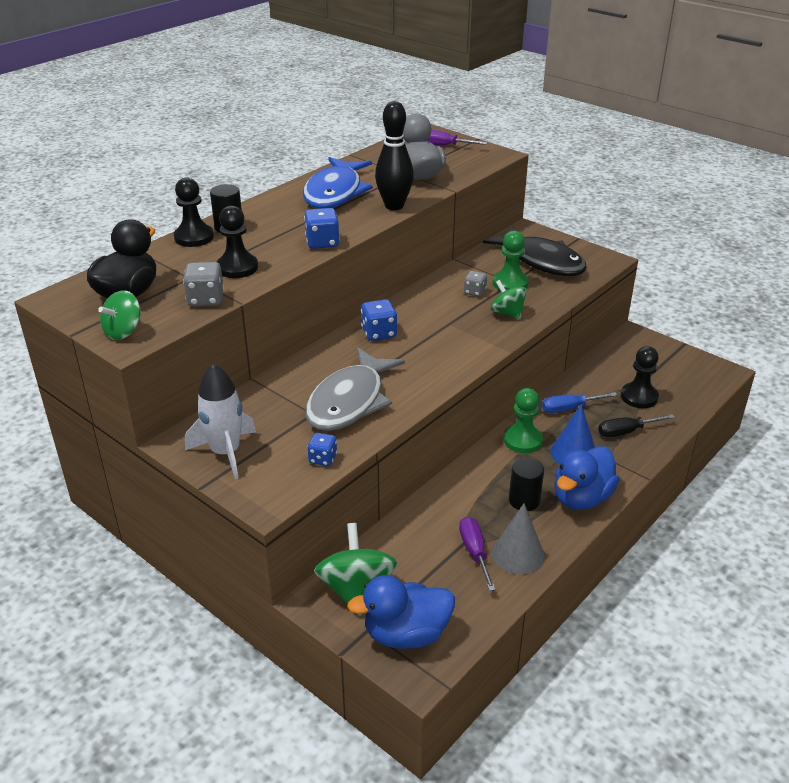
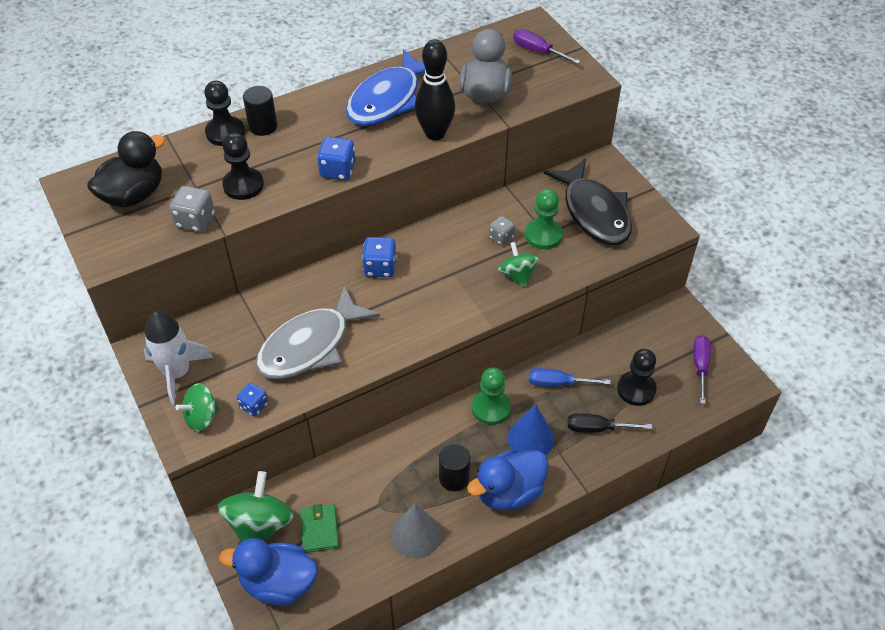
camera: 20 degrees right, 15 degrees up
(123, 331) = (108, 243): green spinning top -> green spinning top (202, 417)
(420, 577) = (319, 529): none -> green wallet
(474, 552) = (379, 520): purple screwdriver -> purple screwdriver (700, 366)

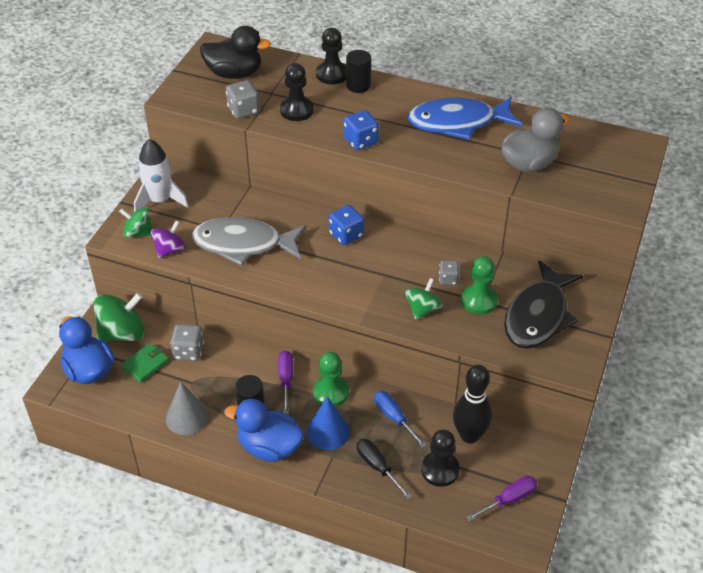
camera: 50 degrees right, 5 degrees down
(254, 406) = (170, 250): blue dice -> purple spinning top
(339, 484) = (188, 351): none -> grey dice
(435, 134) = (454, 164): black bowling pin -> black bowling pin (469, 435)
(537, 51) = (614, 164): purple screwdriver -> purple screwdriver (286, 380)

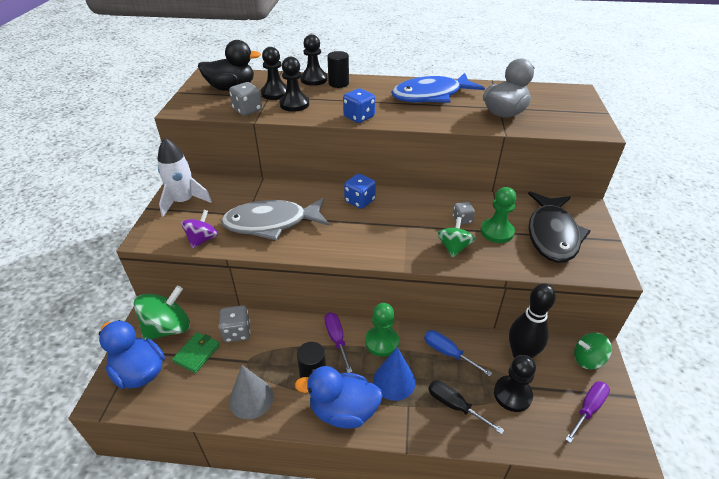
camera: 15 degrees left, 5 degrees down
(138, 233) = (168, 230): green spinning top -> green spinning top (587, 359)
(281, 89) = (275, 93): none -> black pawn

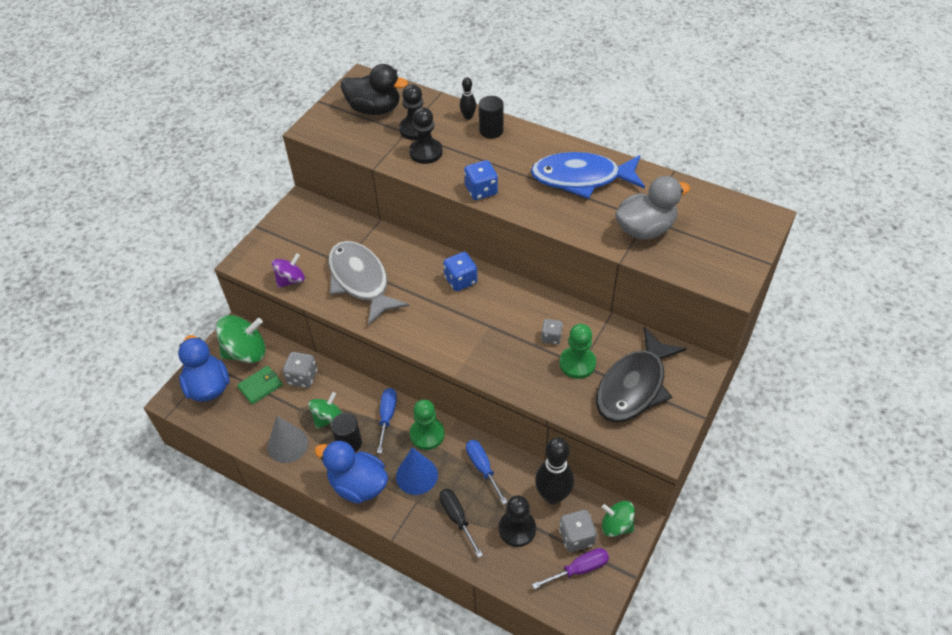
camera: 25 degrees right, 10 degrees up
(184, 201) = (292, 228): white rocket -> none
(247, 110) = (374, 148): grey dice -> grey dice (576, 537)
(271, 223) = (361, 281): grey fish -> grey fish turned 45 degrees clockwise
(314, 79) = (468, 117): black pawn -> black bowling pin
(337, 339) = (387, 417): purple screwdriver -> blue screwdriver
(454, 247) = (520, 367): green spinning top -> green spinning top (328, 418)

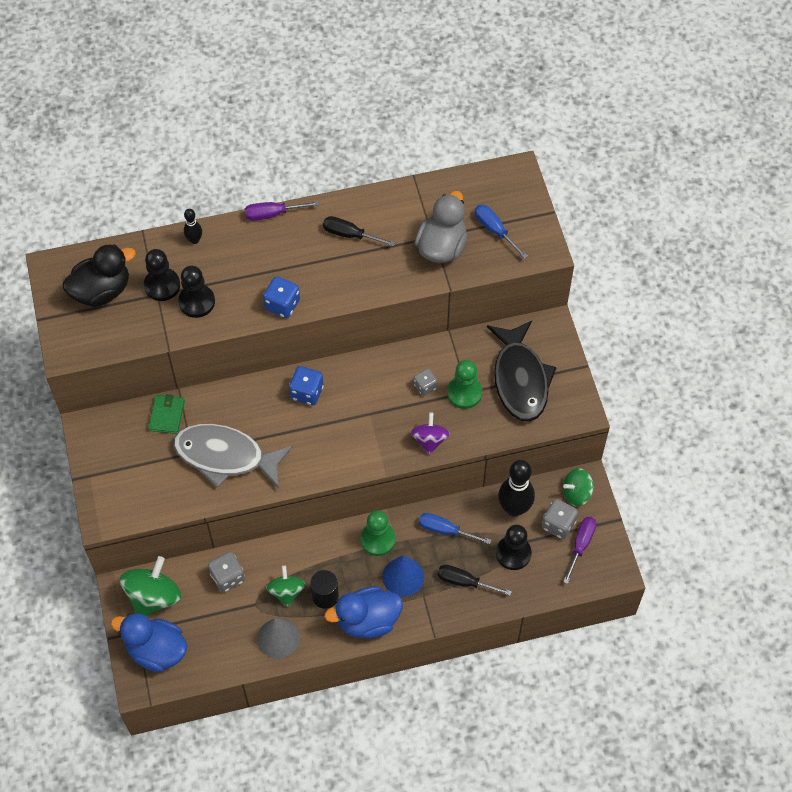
camera: 45 degrees left, 10 degrees up
(260, 386) = (201, 613): green wallet -> green wallet (167, 415)
(291, 280) = (165, 502): purple spinning top -> purple spinning top (429, 440)
(387, 417) = (332, 551): blue screwdriver -> blue screwdriver (495, 230)
(491, 131) = (229, 240): black cylinder -> none
(539, 133) = (273, 214): none -> purple screwdriver
(581, 178) = (350, 235): blue fish -> black screwdriver

